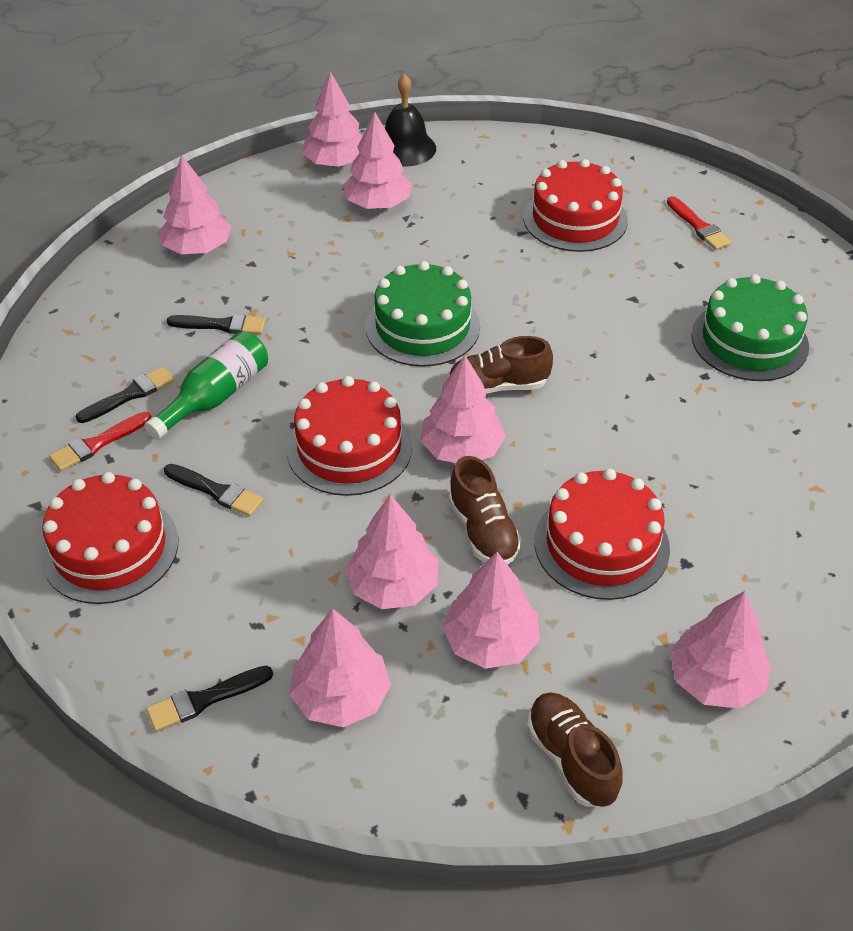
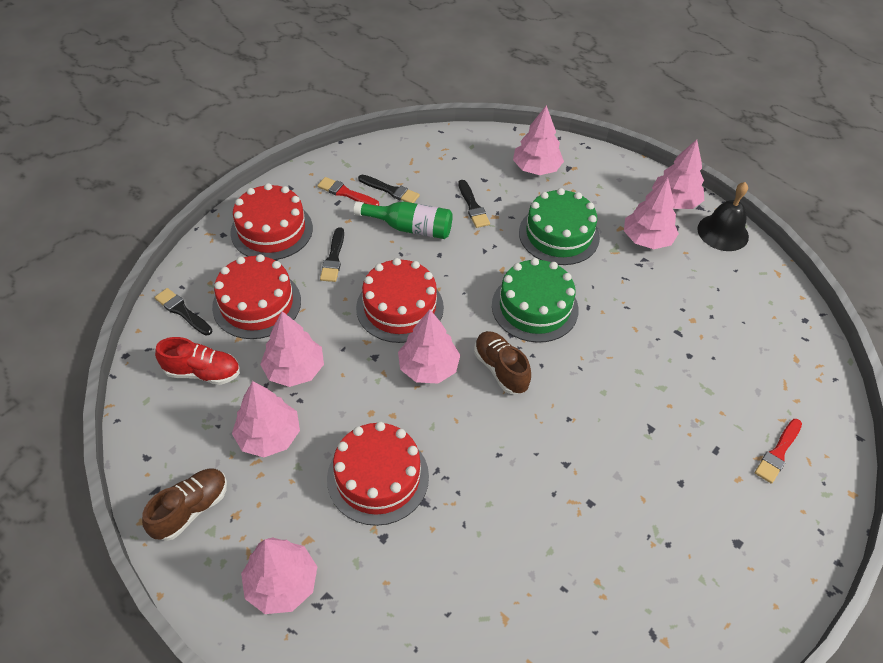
camera: 65 degrees right, 5 degrees up
(341, 696) = (203, 372): pink tree -> red shoe
(483, 531) = (360, 403): brown shoe -> none
(575, 219) = (720, 362): red cake -> red cake (257, 304)
(749, 340) = (653, 527): green cake -> green cake (559, 234)

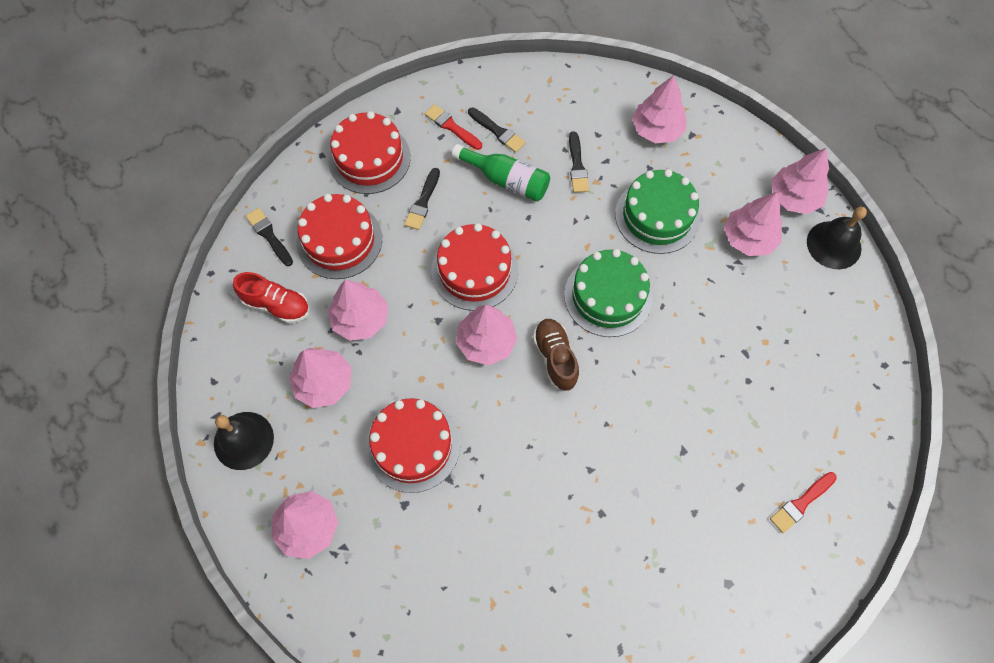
camera: 15 degrees right, 15 degrees up
(191, 509) = (243, 440): brown shoe -> black bell

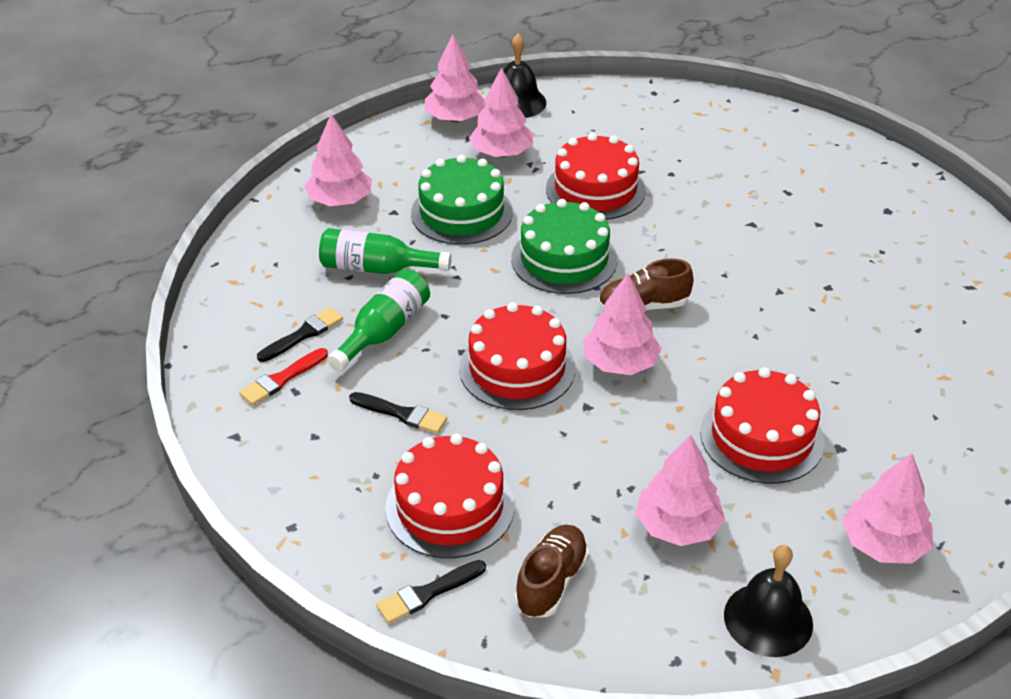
camera: 85 degrees left, 25 degrees down
(277, 305) = (551, 582): red shoe -> brown shoe
(360, 319) = (580, 485): pink tree -> none
(369, 158) = (313, 469): red cake -> red cake (595, 189)
(577, 166) = (376, 268): black brush -> green bottle
(801, 503) = (800, 158): red brush -> none

